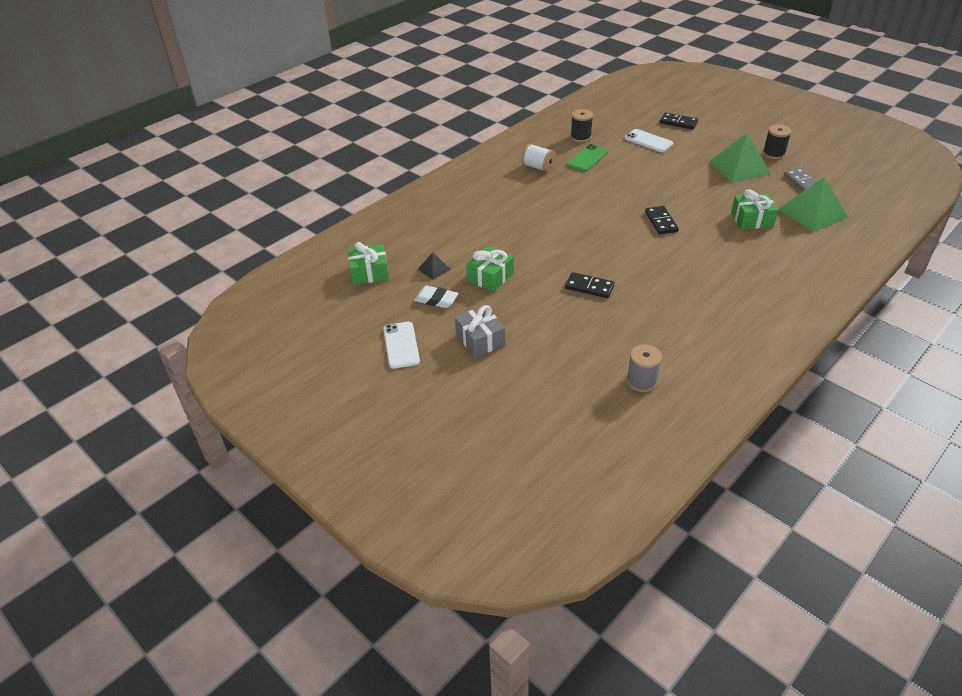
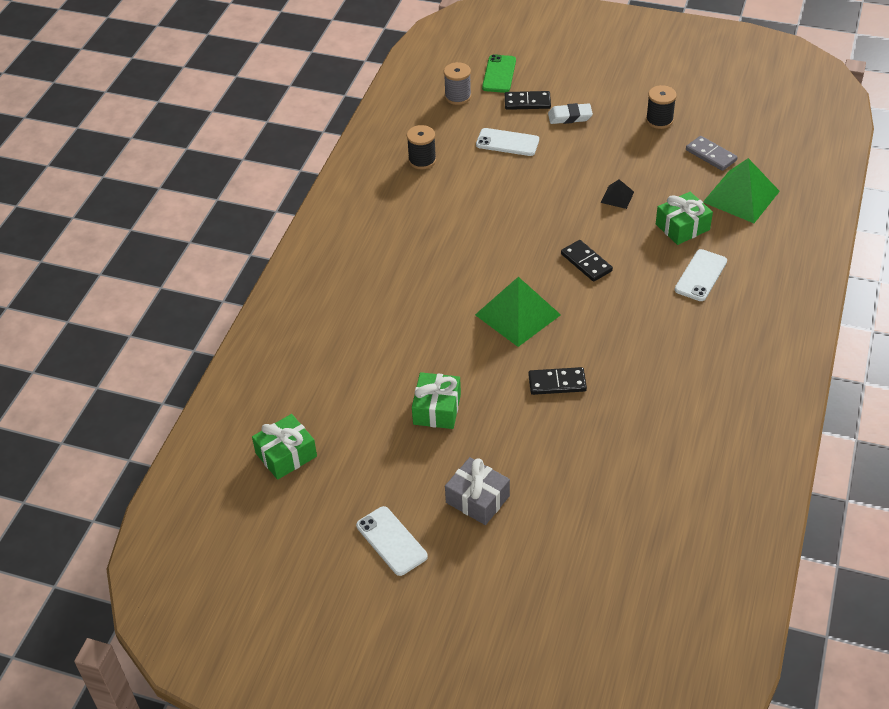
camera: 25 degrees left, 5 degrees up
(434, 269) = (362, 421): black pyramid -> black pyramid (617, 197)
(436, 300) = (393, 464): white eraser -> white eraser (570, 117)
(538, 167) = (397, 225): white spool -> none
(587, 158) = (449, 192): green phone -> green phone (499, 74)
(641, 381) = (678, 486): grey spool -> grey spool (458, 96)
(739, 167) = (631, 153): green pyramid -> green pyramid (517, 314)
(748, 253) = (701, 275): none -> white phone

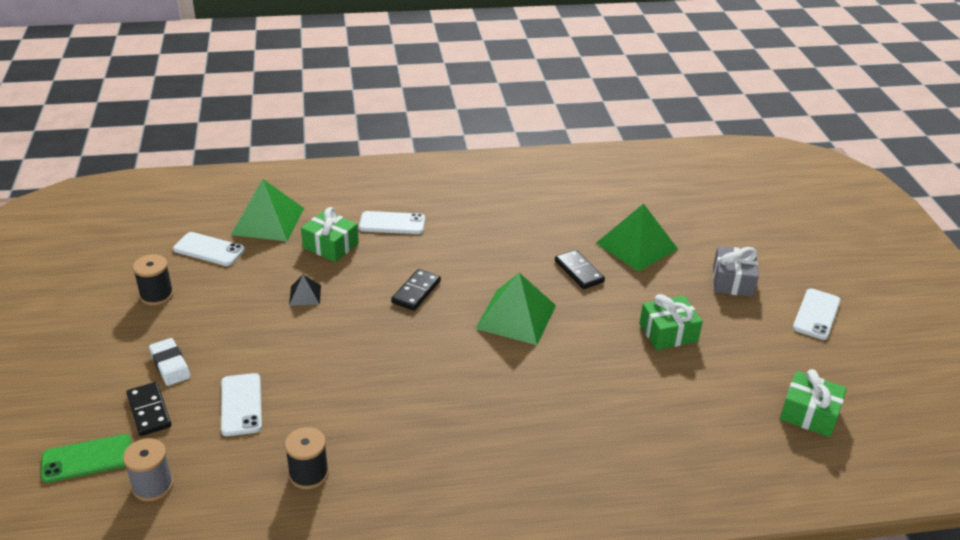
camera: 120 degrees left, 10 degrees down
(575, 447) = (636, 246): none -> green pyramid
(711, 155) = (209, 249): grey domino -> white phone

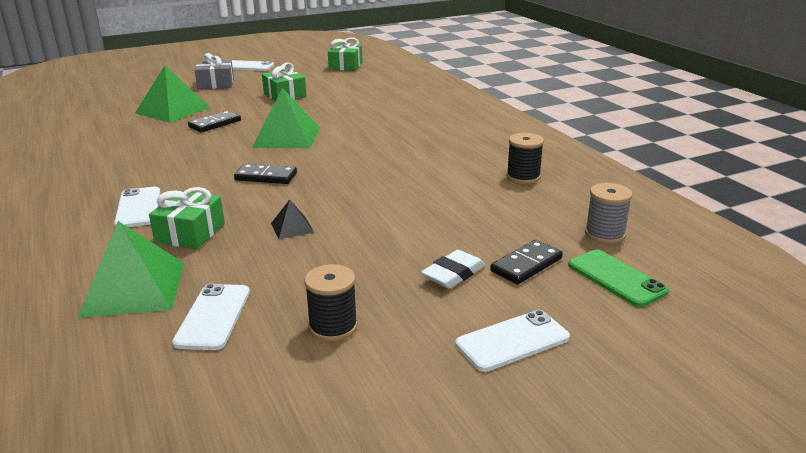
camera: 105 degrees left, 10 degrees down
(241, 404) = (476, 220): white phone -> white phone (512, 341)

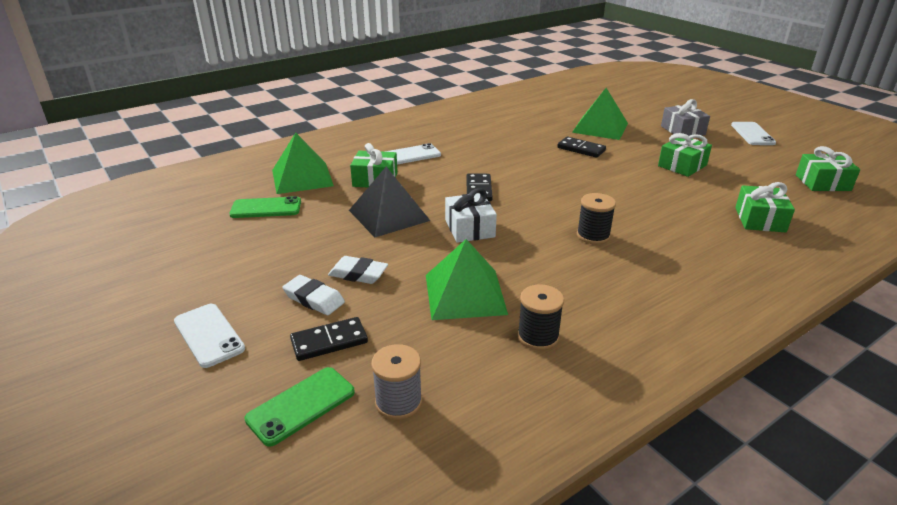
camera: 80 degrees right, 5 degrees up
(213, 317) = (266, 208): white phone -> green phone
(287, 137) = (571, 184): green pyramid -> green pyramid (465, 294)
(292, 227) = (388, 215): black pyramid -> black pyramid, size x2.09
(333, 327) = (246, 252): black spool -> black spool (593, 236)
(346, 188) = (469, 228): none -> white gift
(387, 90) = (760, 219): none -> green gift
(412, 248) = (358, 274): none -> white eraser
(526, 265) = (329, 341): black domino -> black domino turned 60 degrees counterclockwise

